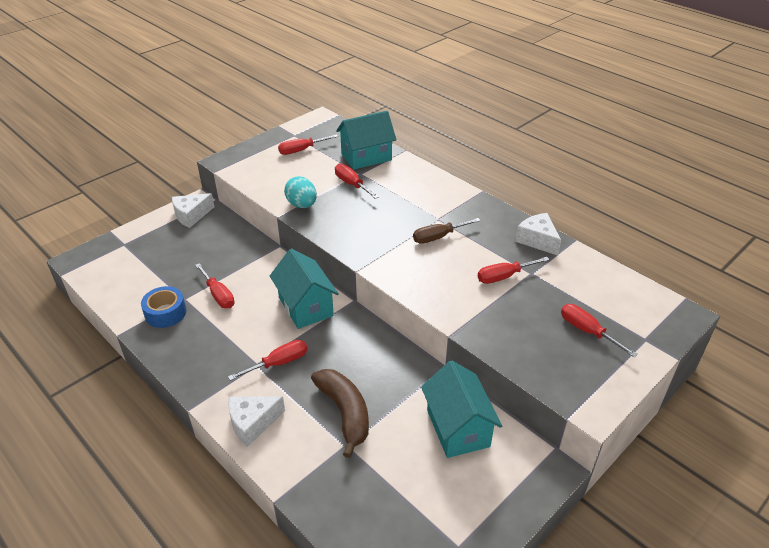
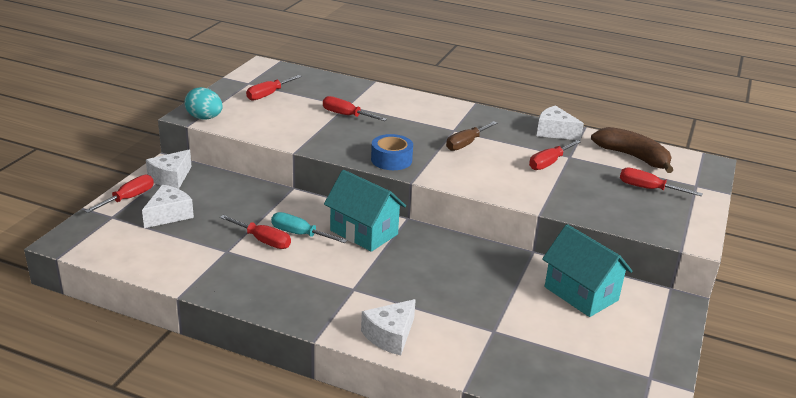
camera: 25 degrees left, 10 degrees down
(165, 252) = (169, 215): none -> white cheese
(165, 313) = (217, 267): blue tape -> blue tape (391, 160)
(251, 295) = (299, 234): none -> turquoise screwdriver
(279, 363) = (375, 282): red screwdriver -> red screwdriver (128, 198)
(302, 205) = (310, 139): turquoise egg -> turquoise egg (204, 118)
(345, 413) = (472, 306): brown banana -> brown banana (632, 157)
(366, 157) = (341, 91): turquoise house -> none

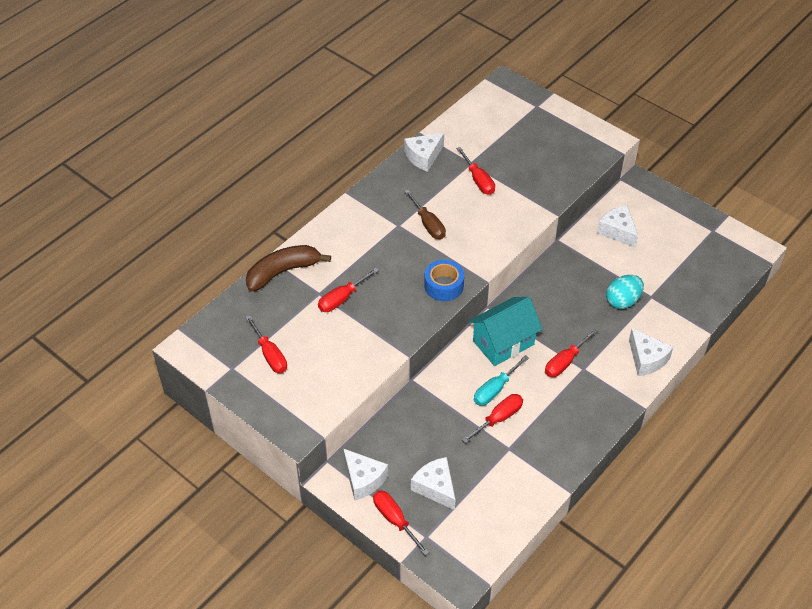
camera: 70 degrees left, 20 degrees up
(204, 118) = (310, 419): turquoise egg -> turquoise egg (622, 301)
(581, 293) = (617, 231): turquoise house -> white cheese
(632, 157) = (482, 124): brown banana -> brown banana (283, 272)
(648, 189) = (535, 135): red screwdriver -> red screwdriver (565, 362)

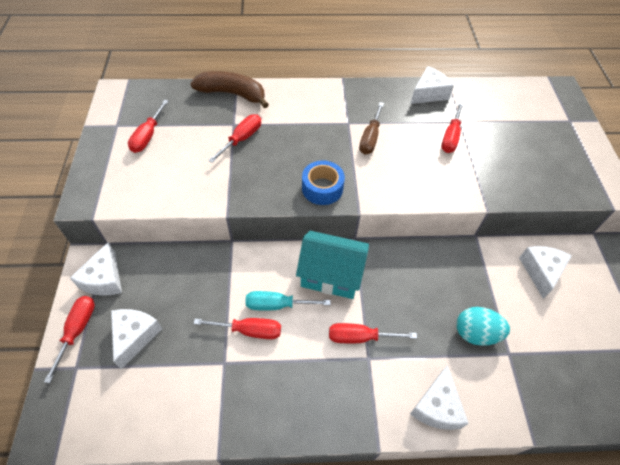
camera: 45 degrees right, 5 degrees up
(342, 298) = (242, 139): red screwdriver -> red screwdriver turned 120 degrees clockwise
(423, 157) = (428, 93): white cheese -> white cheese turned 135 degrees clockwise

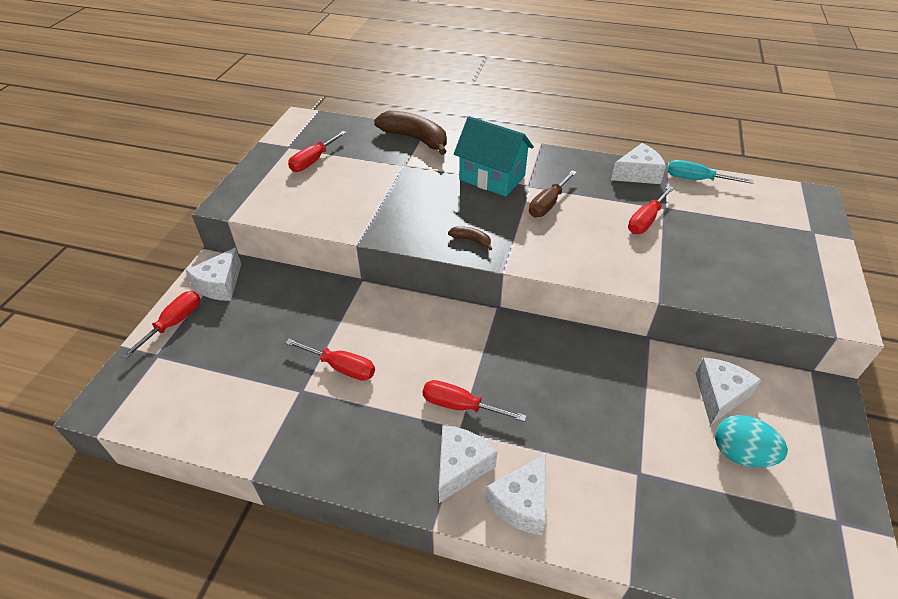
camera: 20 degrees right, 10 degrees down
(135, 336) = (224, 342): white cheese -> white cheese (460, 466)
(242, 139) = (406, 180): red screwdriver -> none
(277, 305) = (382, 350): turquoise screwdriver -> turquoise screwdriver (696, 179)
(322, 188) = (471, 240): blue tape -> brown banana
(331, 275) = (454, 336): turquoise house -> turquoise house (492, 178)
(475, 333) = (604, 439): turquoise egg -> turquoise egg (740, 454)

